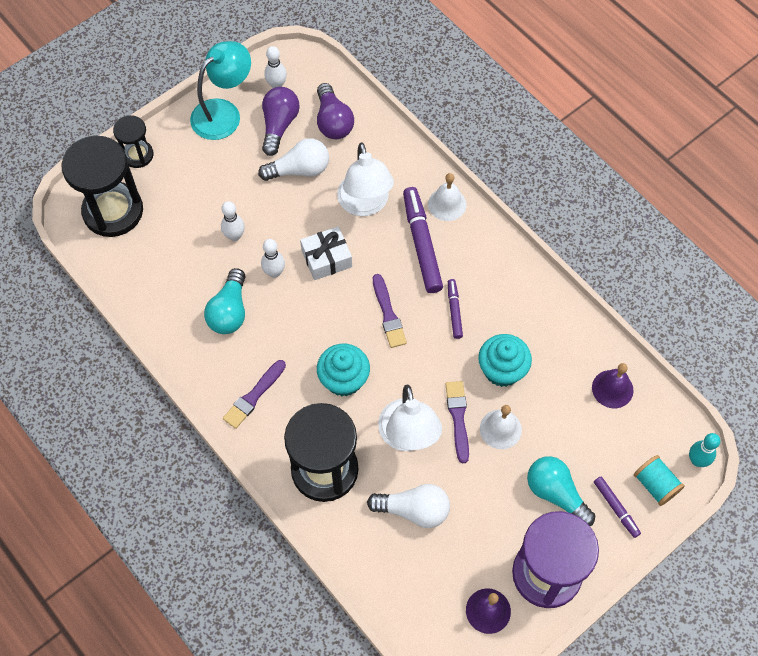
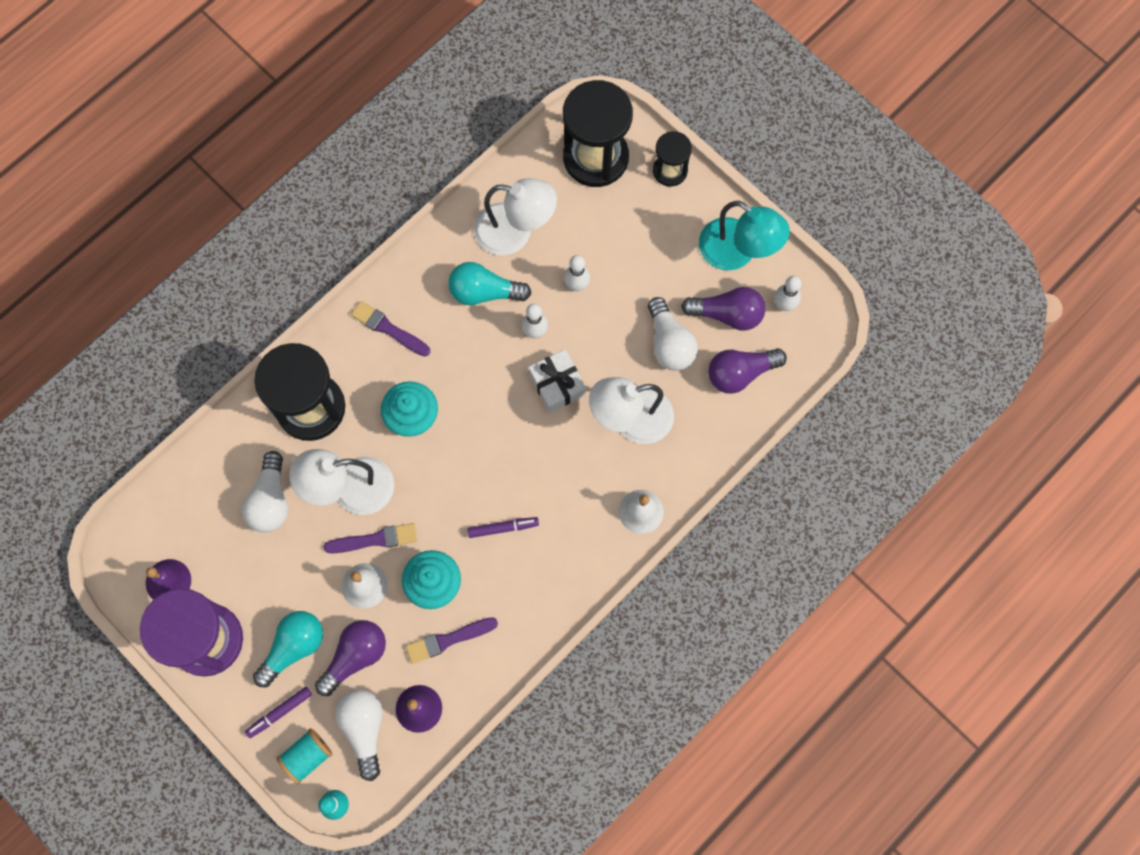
camera: 85 degrees right, 10 degrees up
(174, 282) = (515, 232): none -> white lamp
(388, 314) = (494, 456): purple brush -> purple brush (448, 640)
(421, 244) = (585, 486): purple marker -> none
(565, 440) = (355, 656): none -> purple light bulb
(631, 435) = (364, 729): none -> white light bulb

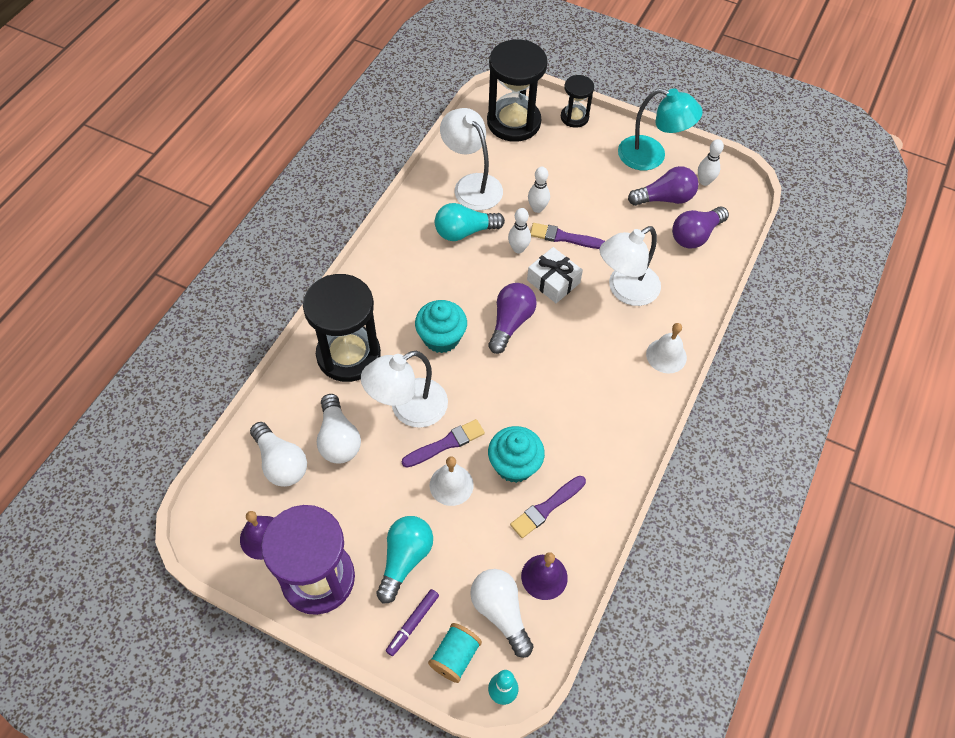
camera: 20 degrees left, 15 degrees down
(355, 656) = (466, 549): purple light bulb -> purple light bulb (510, 323)
(388, 329) = (394, 278): purple brush -> purple brush (564, 237)
(503, 528) = (556, 401): purple marker -> none
(515, 232) = (472, 185): white lamp -> white lamp turned 120 degrees counterclockwise
(669, 343) = (629, 229): white light bulb -> white light bulb (281, 463)

